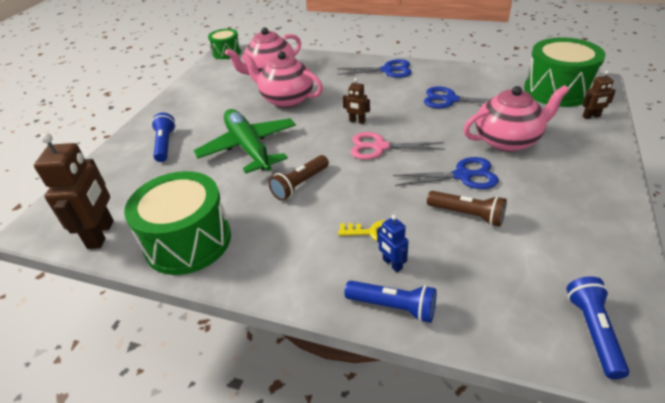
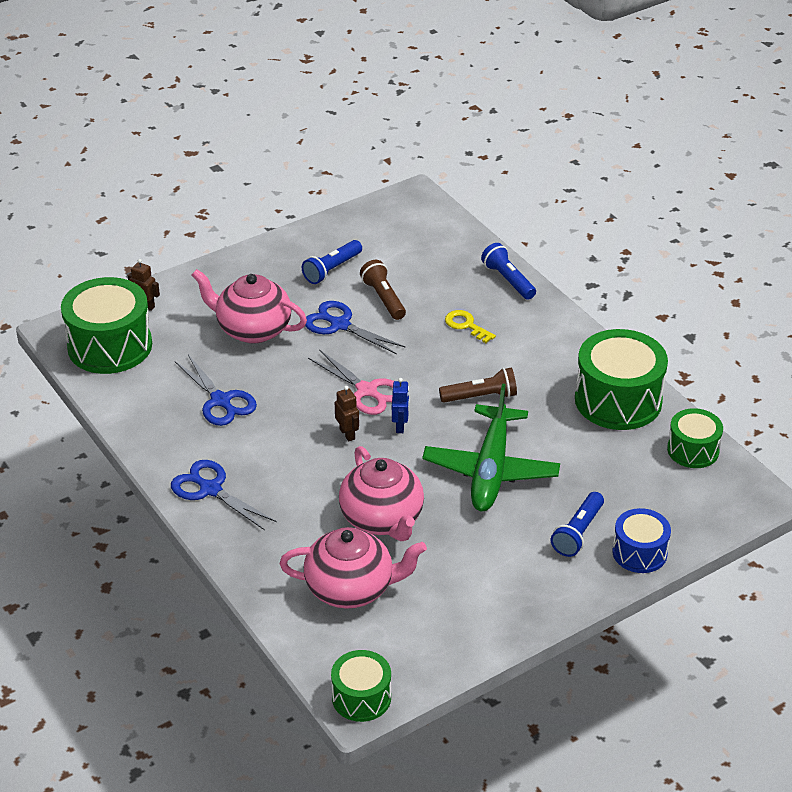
camera: 145 degrees left, 0 degrees up
(101, 234) = (693, 450): brown robot -> green drum
(118, 153) = (639, 552): none -> blue drum
(392, 264) = (479, 300): blue robot -> blue robot (400, 426)
(593, 331) = (412, 215): blue flashlight -> blue flashlight (332, 270)

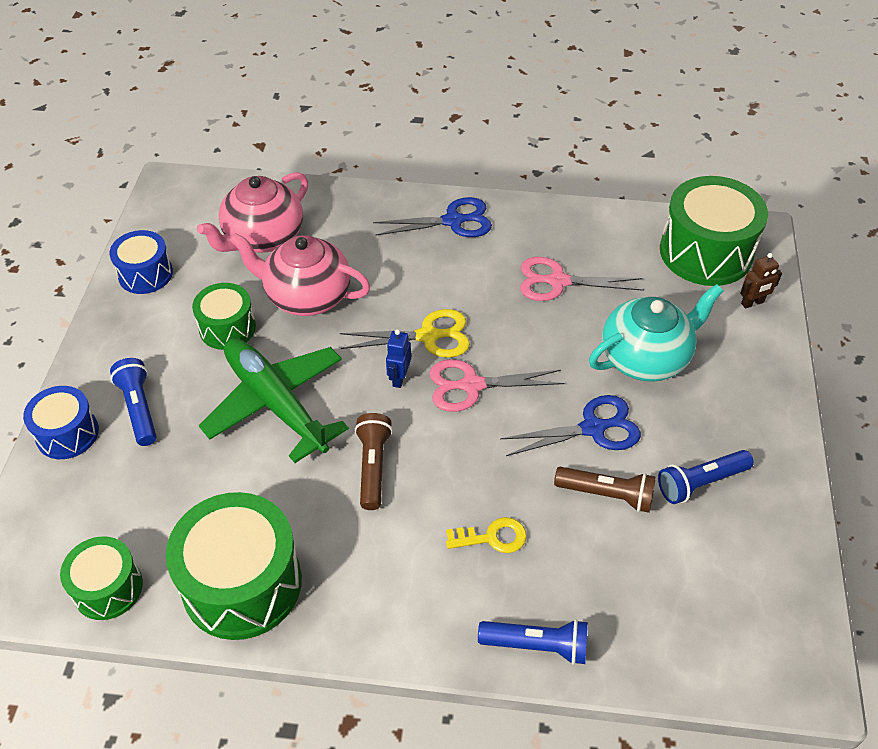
camera: 130 degrees right, 10 degrees up
(221, 401) = (557, 281): blue scissors -> pink scissors
(252, 329) = (646, 358): pink teapot -> turquoise teapot
(332, 270) = (700, 483): blue flashlight -> blue flashlight turned 105 degrees counterclockwise
(347, 434) = (428, 336): brown robot -> yellow scissors
(361, 697) = (170, 189): green drum -> green drum (227, 328)
(400, 426) = (399, 378): blue robot -> blue robot turned 60 degrees clockwise
(469, 630) = (145, 274): none -> blue drum
(481, 397) = (373, 467): brown flashlight -> brown flashlight turned 150 degrees clockwise

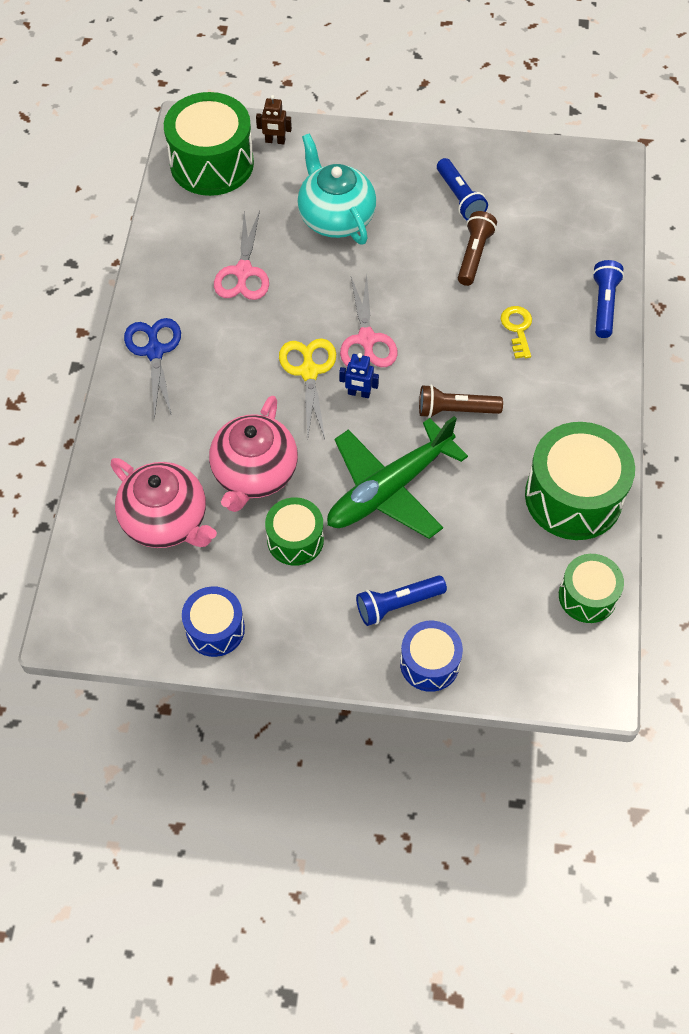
camera: 90 degrees left, 10 degrees up
(593, 428) = (410, 259): blue scissors -> none
(752, 303) = (275, 141): brown robot -> brown robot turned 120 degrees clockwise

